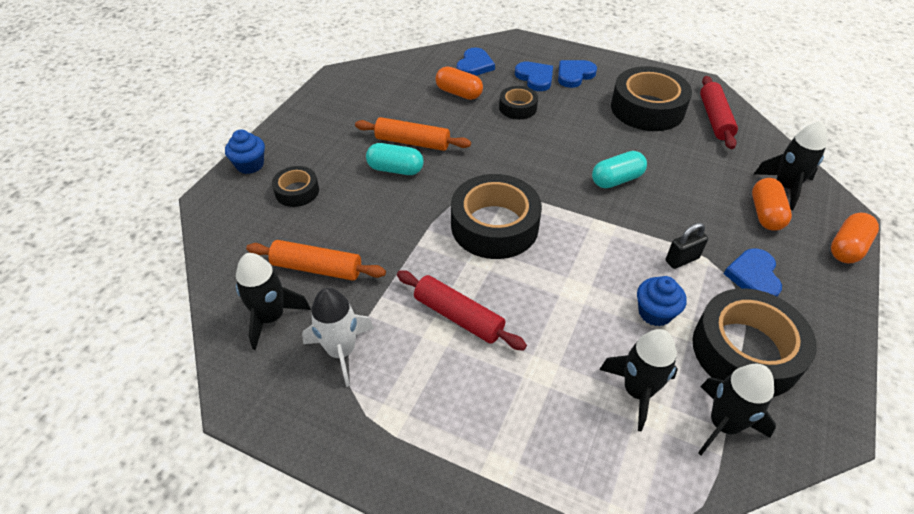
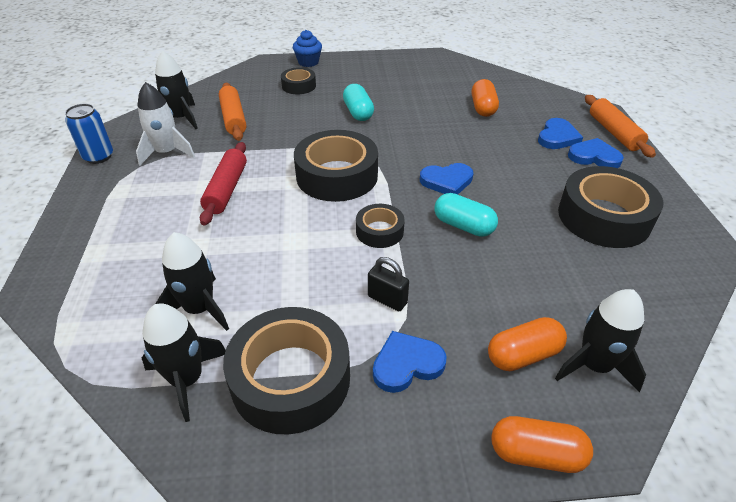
camera: 60 degrees right, 5 degrees down
(291, 427) = (98, 157): none -> blue can
(412, 142) = (396, 109): orange rolling pin -> orange rolling pin (614, 133)
(474, 65) = (531, 103): blue heart -> blue heart (447, 181)
(518, 107) = (501, 141): black tape -> black tape (379, 231)
(655, 313) = (300, 297): blue cupcake -> none
(715, 119) = (654, 273): red rolling pin -> none

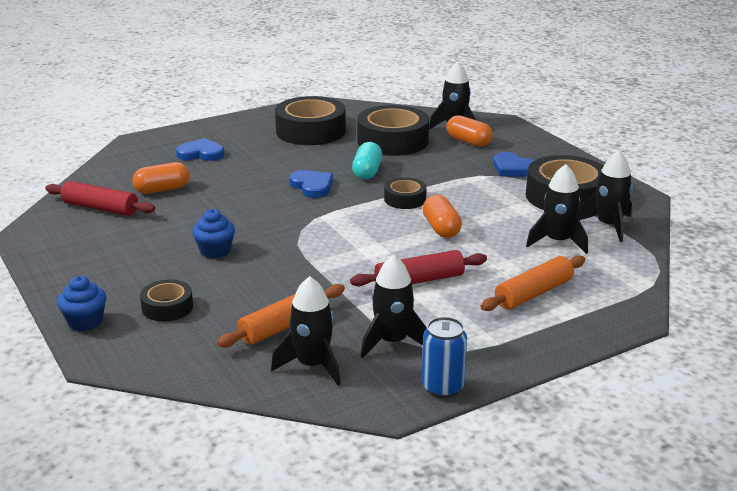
camera: 115 degrees left, 15 degrees down
(167, 153) = (392, 342): white rocket -> black rocket
(337, 176) = (346, 233): black tape -> black tape (392, 141)
(358, 112) = (215, 251): turquoise capsule -> blue cupcake
(387, 300) = (471, 183): black padlock -> none
(463, 81) = (100, 208): none -> red rolling pin
(536, 454) = (526, 133): orange capsule -> orange capsule (441, 228)
(594, 157) = (226, 138): blue heart -> none
(614, 133) = (177, 134): orange rolling pin -> orange rolling pin (534, 293)

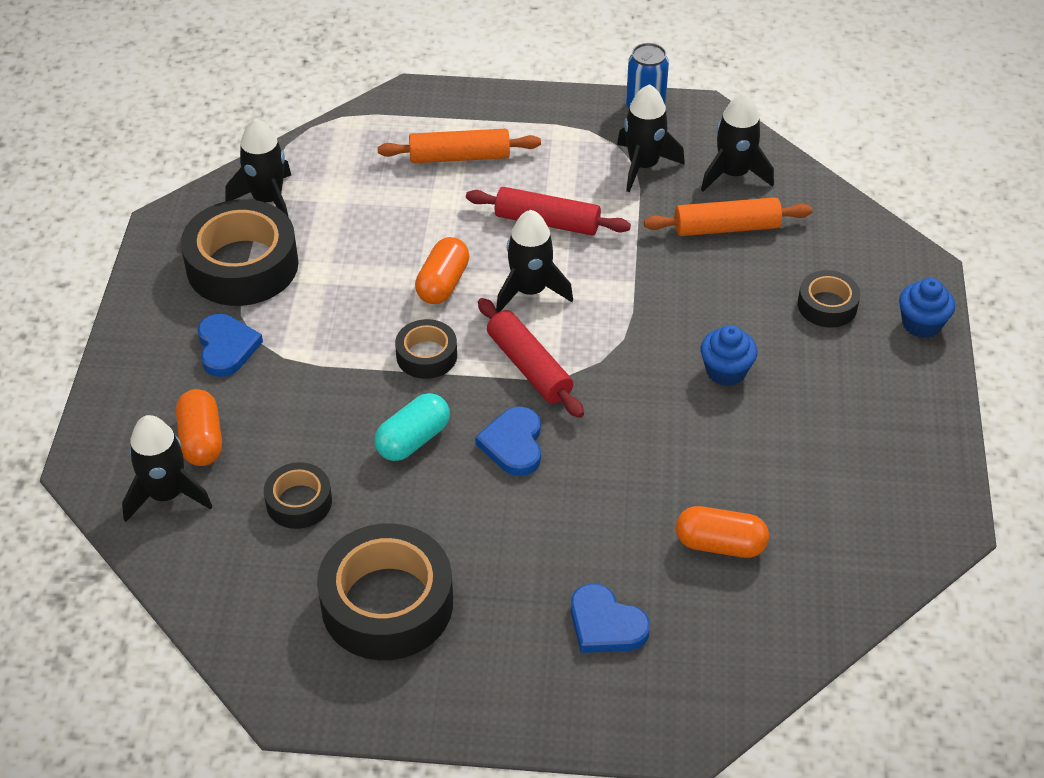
camera: 145 degrees left, 20 degrees up
(100, 208) = (827, 540): red rolling pin -> red rolling pin (529, 367)
(392, 141) = (299, 502): black tape -> black tape, size x0.52
(558, 242) = (350, 205): black rocket -> black rocket (530, 291)

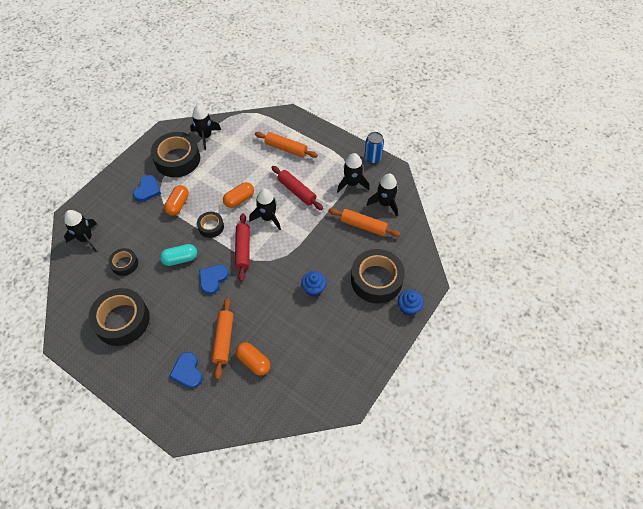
camera: 30 degrees right, 10 degrees up
(201, 440) = (112, 223): orange capsule -> orange capsule (178, 205)
(629, 536) = (224, 340): none -> orange rolling pin
(827, 305) = (376, 280): black tape -> black tape, size x1.91

